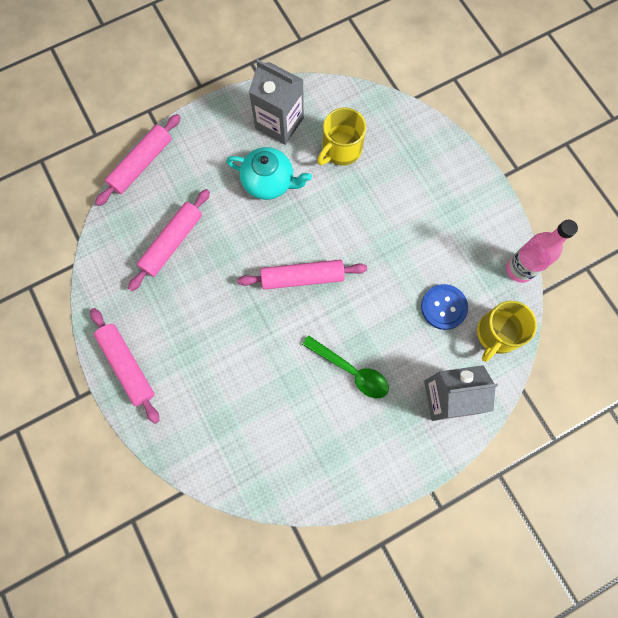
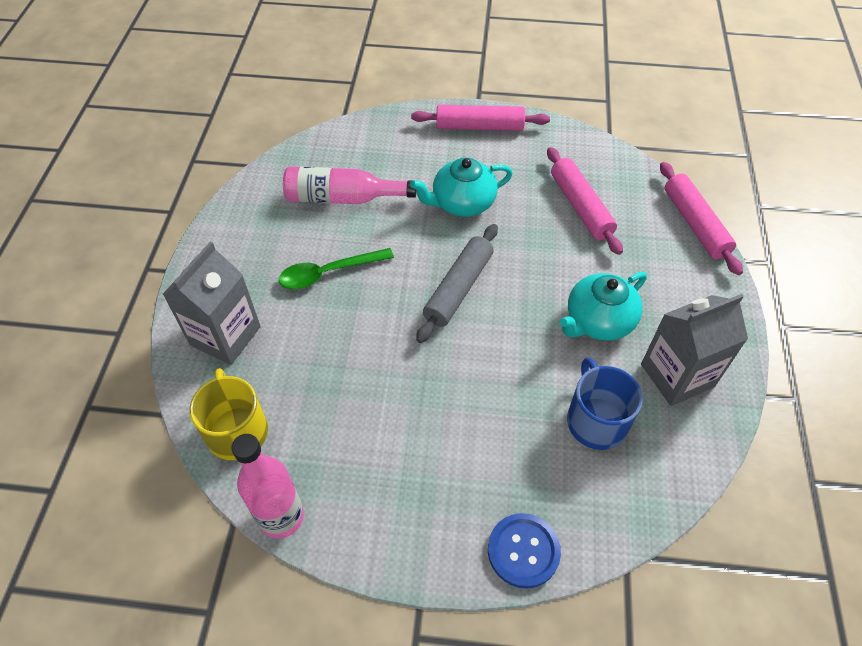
camera: 125 degrees right, 20 degrees down
(223, 325) = (462, 203): none -> turquoise teapot
(277, 415) = (343, 198): none -> pink bottle
(302, 277) = (458, 288): pink rolling pin -> grey rolling pin
(341, 149) = (596, 420): yellow mug -> blue mug
(443, 307) = (313, 397): blue button -> blue button (523, 551)

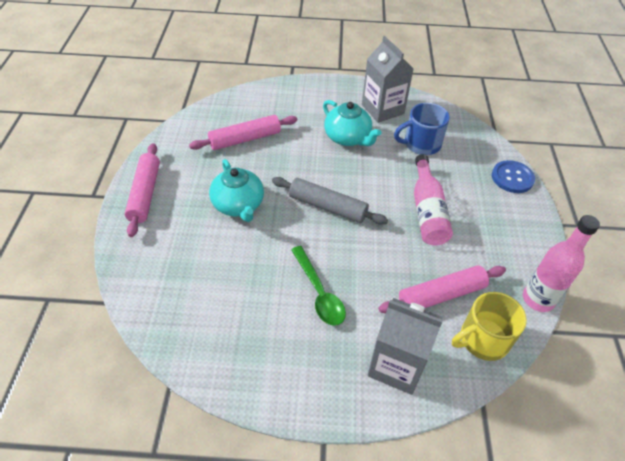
camera: 95 degrees left, 5 degrees down
(343, 198) = (228, 290): pink bottle -> pink bottle (427, 210)
(695, 224) = (262, 89): pink rolling pin -> pink rolling pin (441, 295)

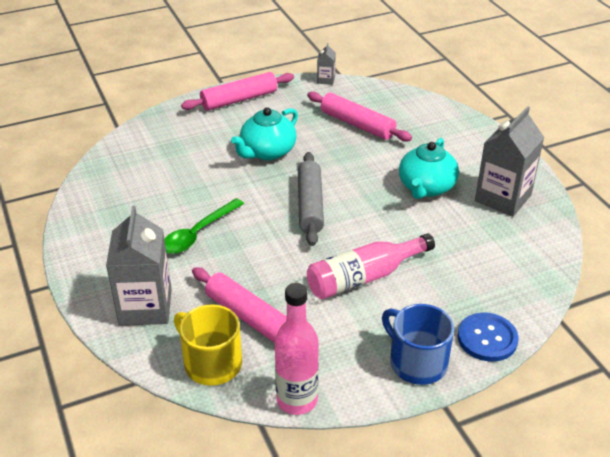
camera: 65 degrees right, 10 degrees down
(168, 130) = (326, 80): none -> grey carton
(421, 144) = (472, 244): blue mug -> blue mug (417, 362)

